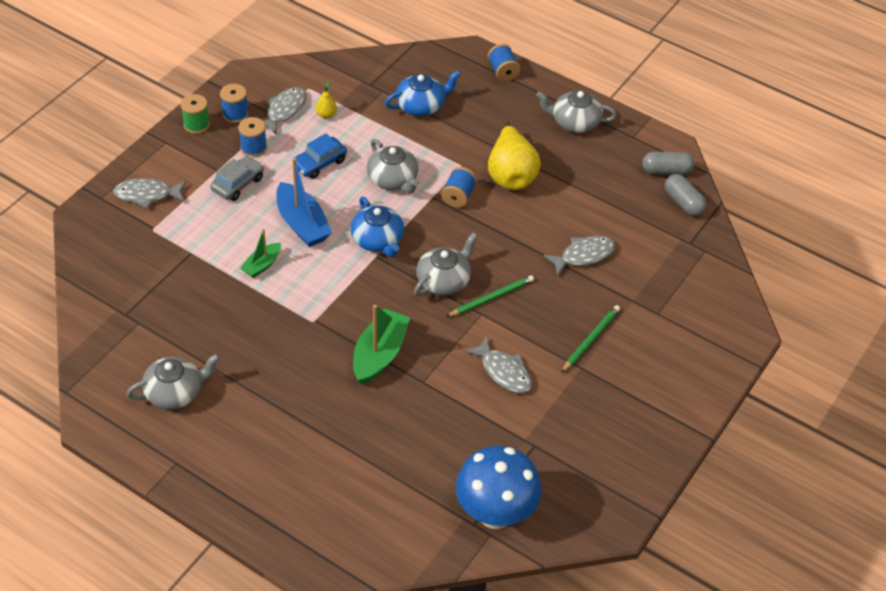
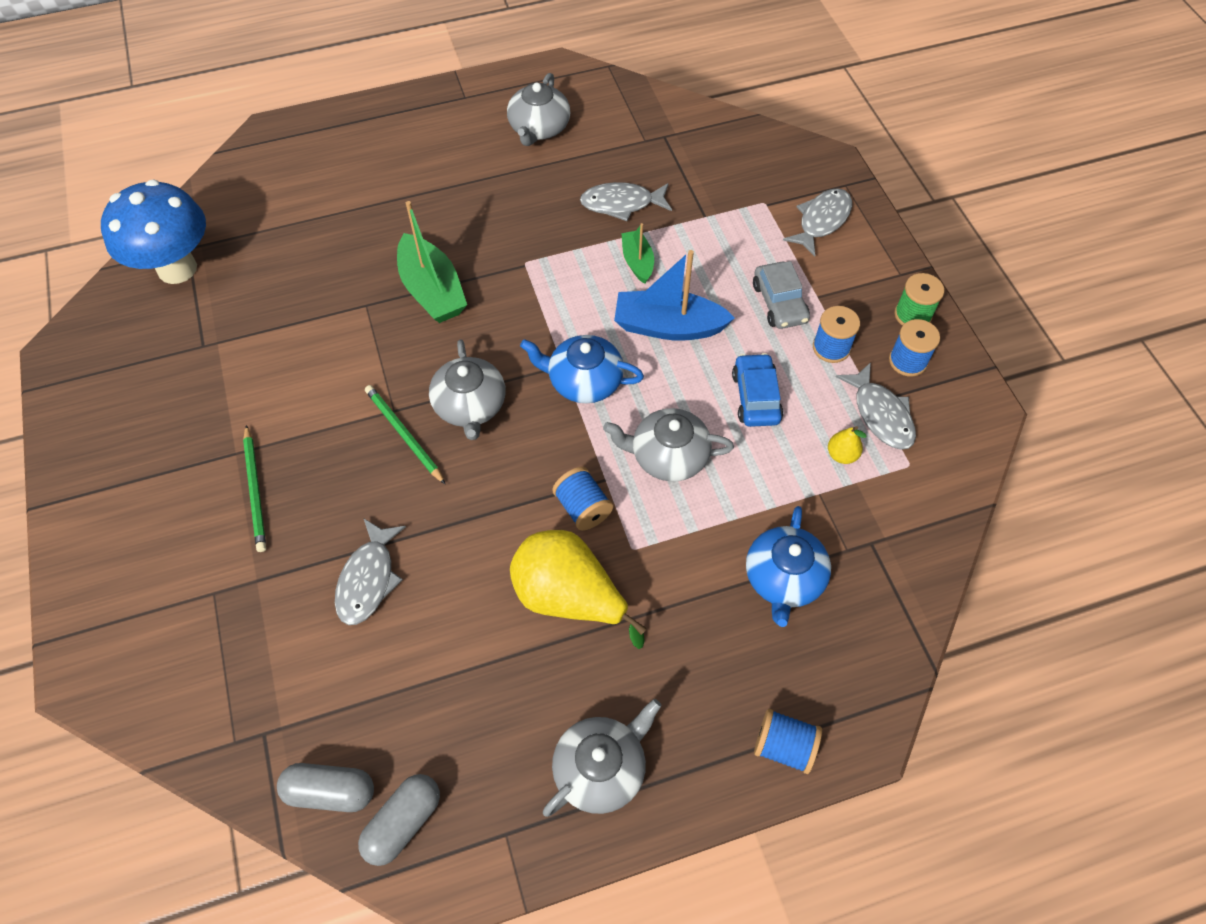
camera: 130 degrees right, 10 degrees up
(491, 298) = (404, 434): green pencil -> green pencil turned 135 degrees clockwise
(504, 371) = (305, 379): grey fish -> grey fish (621, 204)

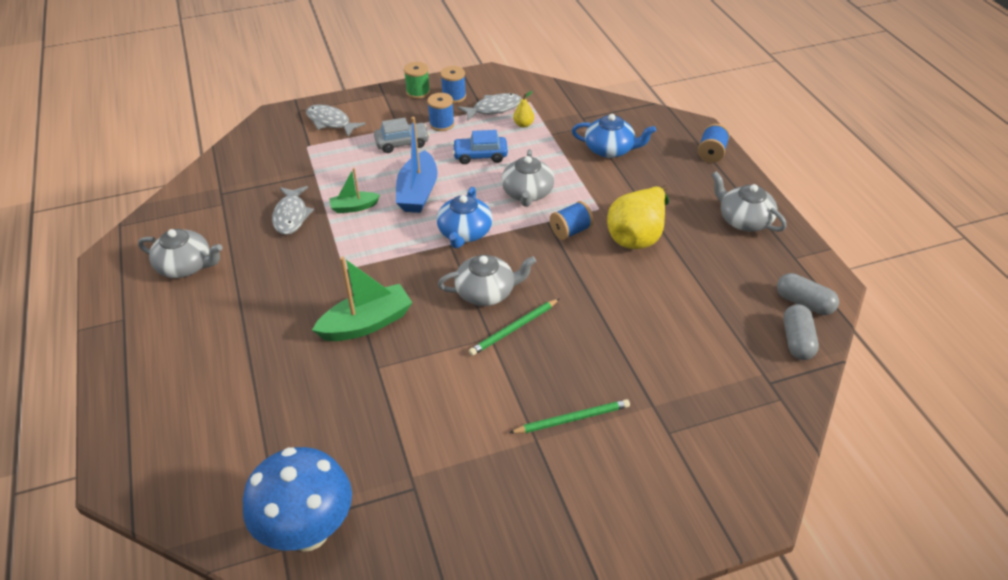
camera: 90 degrees left, 15 degrees down
(368, 579) = (641, 337): grey fish -> none

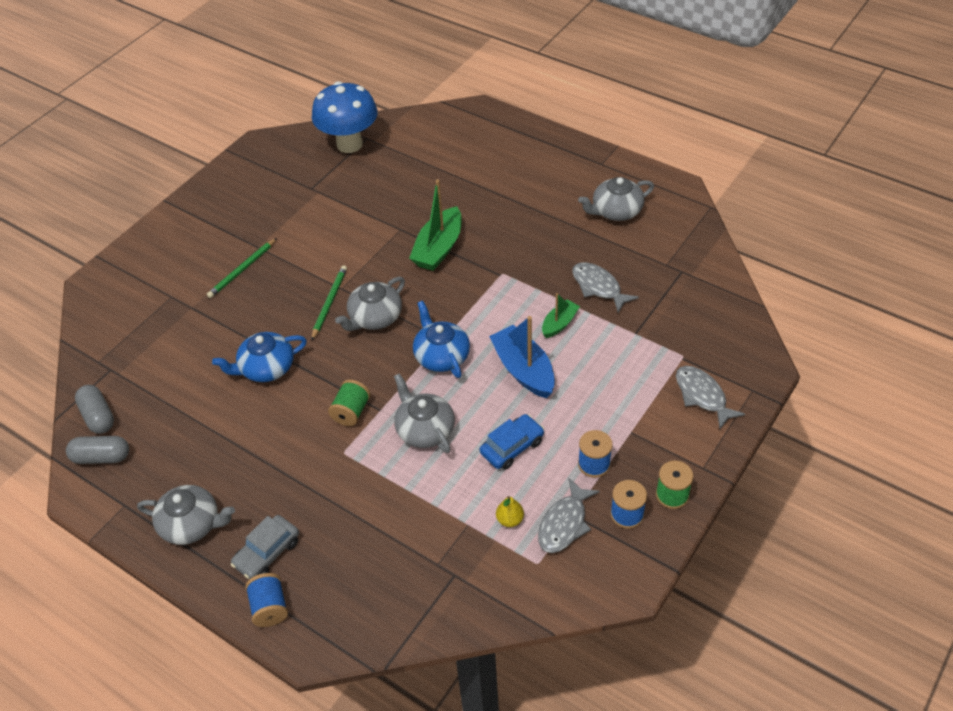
camera: 145 degrees right, 5 degrees up
(330, 122) = (702, 396): grey fish -> grey fish turned 120 degrees counterclockwise
(402, 143) = (603, 415): grey car -> grey car (267, 553)
(570, 231) = (351, 412): blue spool -> green spool
(610, 149) = (386, 541): blue teapot -> blue teapot (266, 368)
(637, 236) = (286, 443): yellow pear -> none

